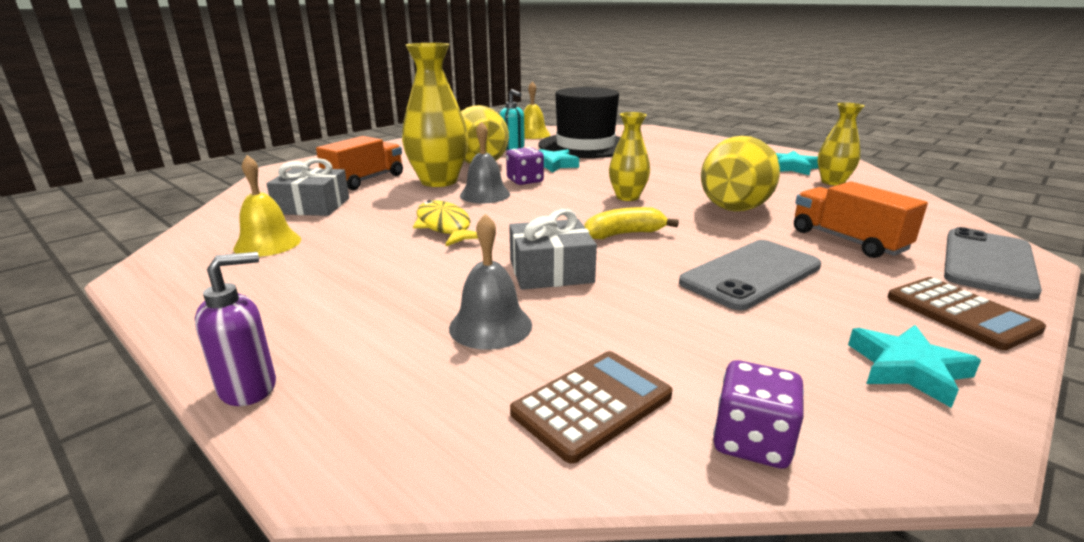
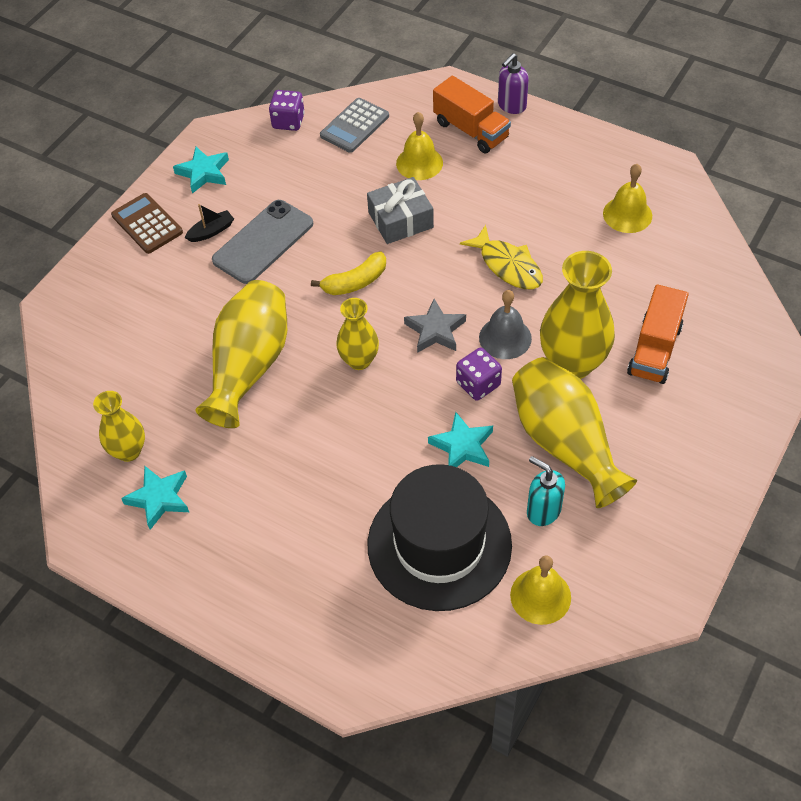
camera: 170 degrees right, 30 degrees up
(312, 206) = (653, 280): grey gift -> none
(490, 326) = (419, 163): grey bell -> yellow bell
(548, 203) = (435, 330): none -> grey star
(592, 404) = (354, 126): brown calculator -> grey calculator
(839, 293) = (211, 231): none -> black boat
(847, 240) = (174, 306): orange truck -> orange truck (471, 130)
(988, 263) = (86, 290): grey phone -> none

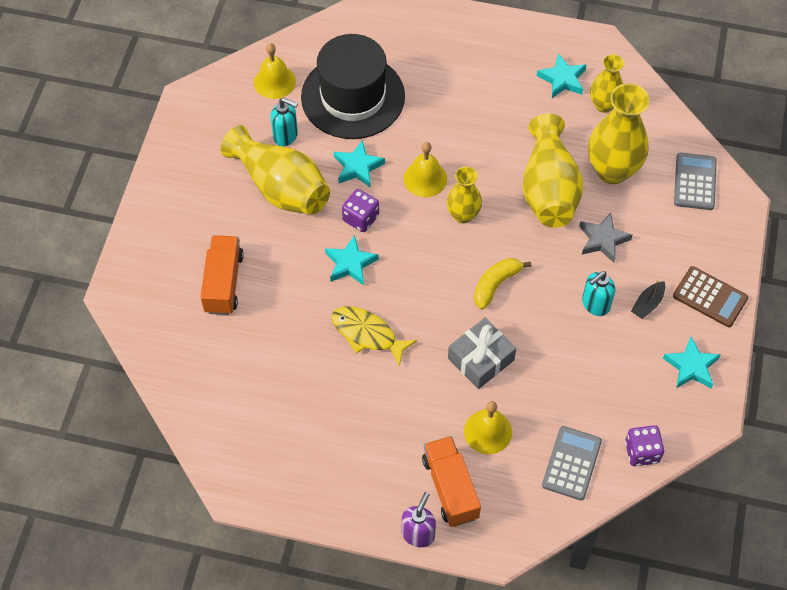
camera: 160 degrees right, 5 degrees up
(85, 336) = (694, 182): none -> grey calculator
(263, 242) = (595, 304): grey phone -> turquoise soap dispenser
(435, 330) = (410, 256): grey star -> grey star (603, 240)
(471, 130) = (450, 488): orange truck -> orange truck turned 45 degrees clockwise
(505, 338) = (350, 264): grey bell -> turquoise star
(572, 363) = (289, 254): yellow vase -> yellow vase (612, 170)
(627, 214) = (269, 419): yellow bell -> yellow bell (425, 178)

